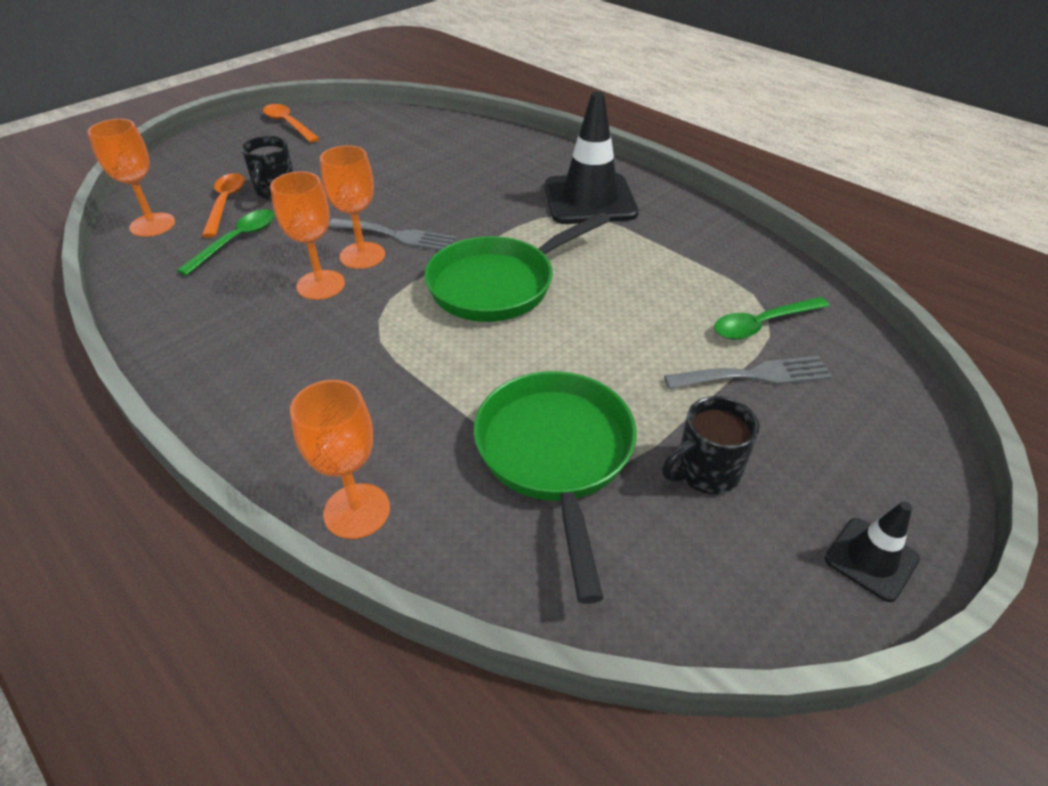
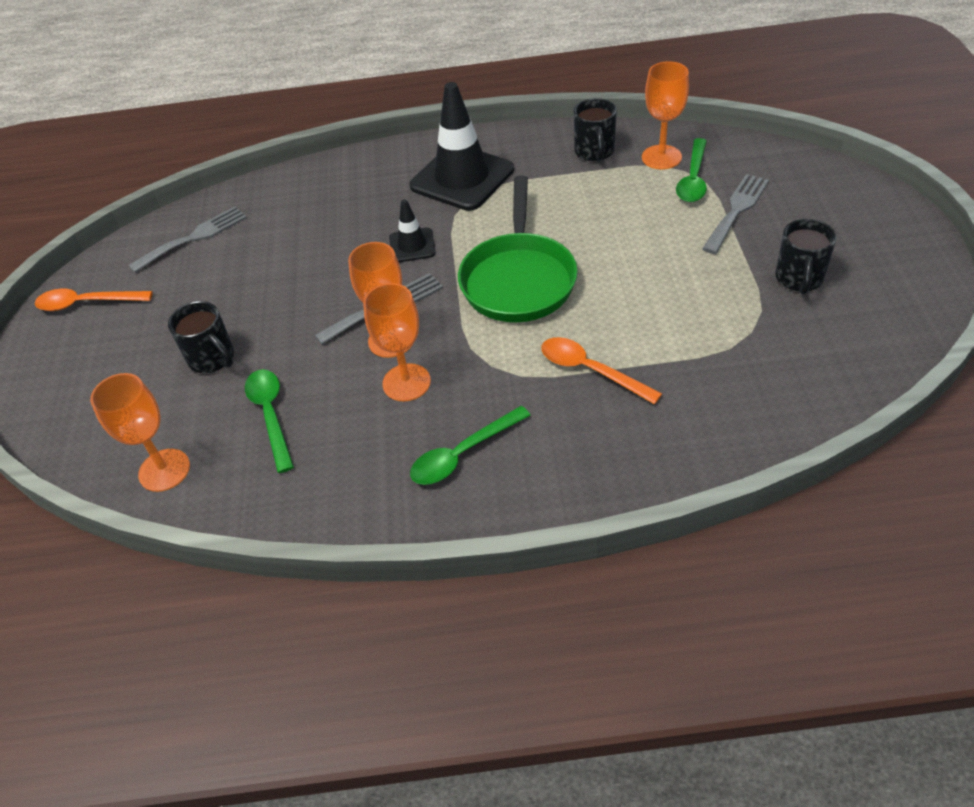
camera: 45 degrees left, 5 degrees up
(225, 203) = (191, 402): orange spoon -> orange spoon (590, 370)
(260, 352) = (463, 454): none -> green spoon
(357, 511) = (697, 460): orange goblet -> orange goblet (661, 157)
(390, 128) = (194, 238): none -> grey fork
(555, 455) = (728, 337): green pan -> none
(717, 249) = (594, 152): none -> black mug
(871, 559) = (912, 253): black traffic cone -> black traffic cone (412, 245)

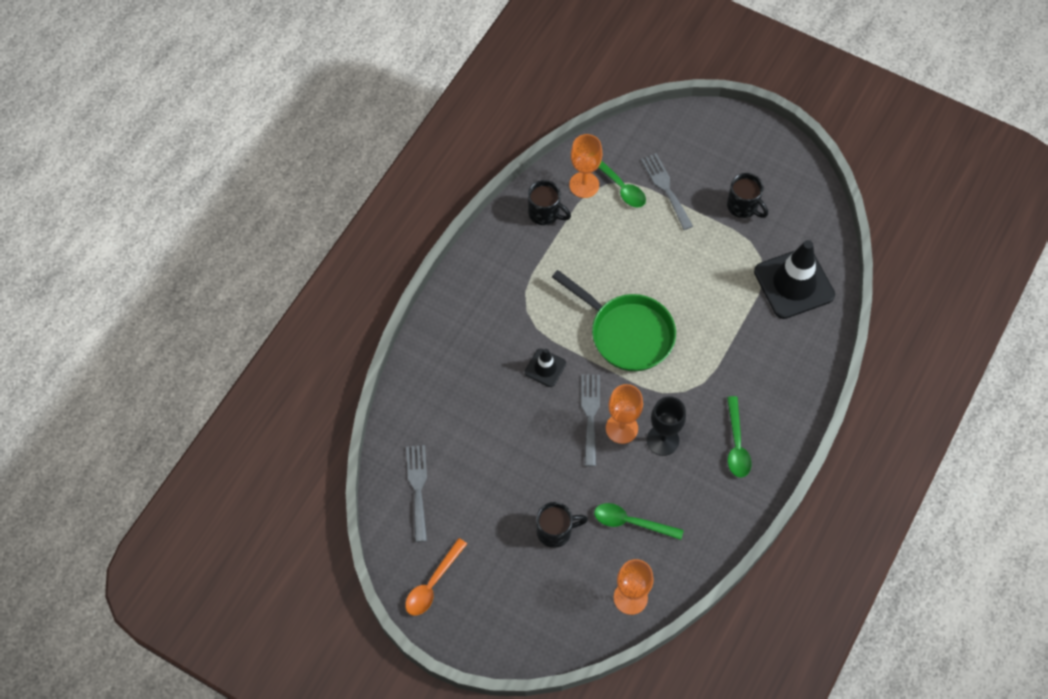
camera: 60 degrees left, 15 degrees up
(406, 382) = (662, 440): orange goblet -> black goblet
(462, 178) = (502, 300): black traffic cone -> black traffic cone (794, 283)
(590, 370) = (727, 348): orange spoon -> none

